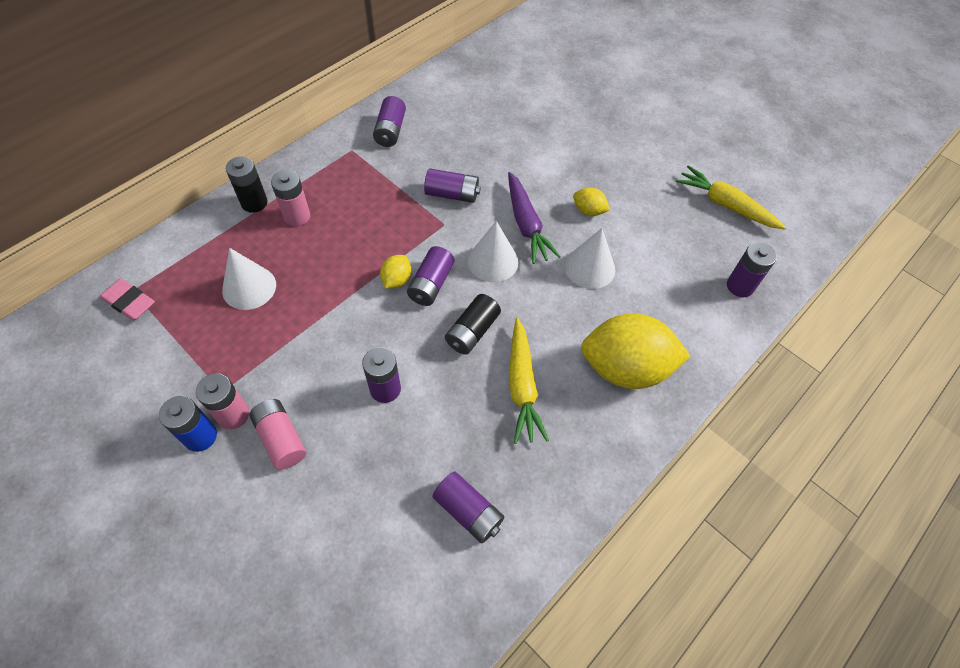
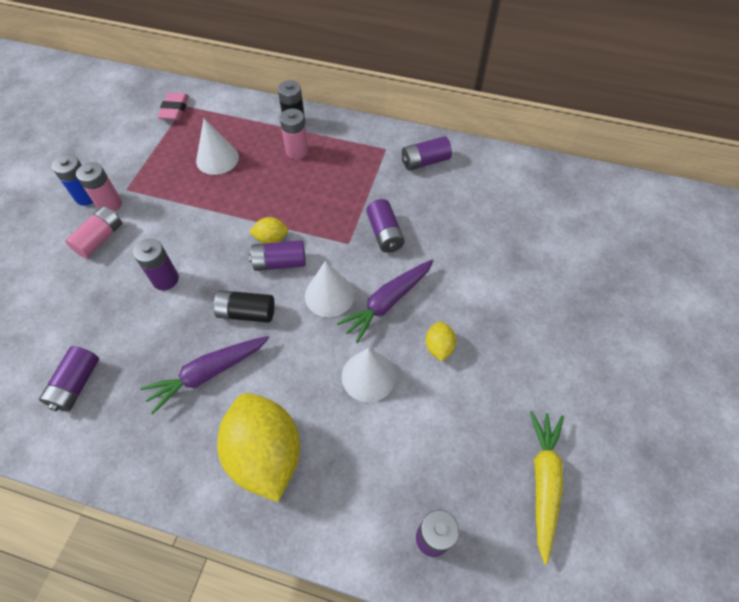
camera: 65 degrees right, 0 degrees up
(522, 386) = (208, 374): yellow carrot -> purple carrot

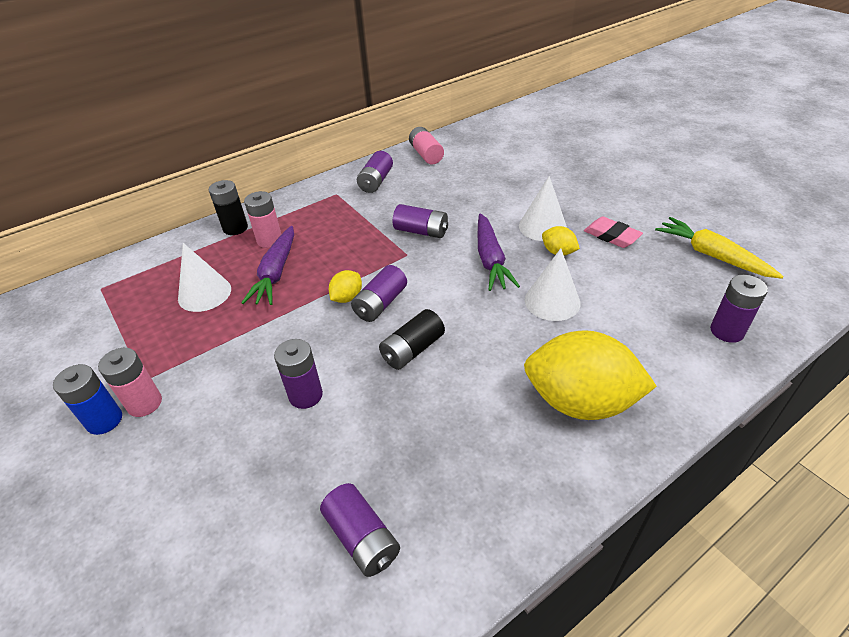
camera: 50 degrees left, 15 degrees down
(100, 239) = (182, 432): pink battery -> pink battery (426, 154)
(174, 109) = (93, 297): pink eraser -> pink eraser (611, 236)
(208, 374) = (456, 408): purple carrot -> purple carrot (276, 273)
(329, 295) = (449, 288): white cone -> white cone (542, 226)

